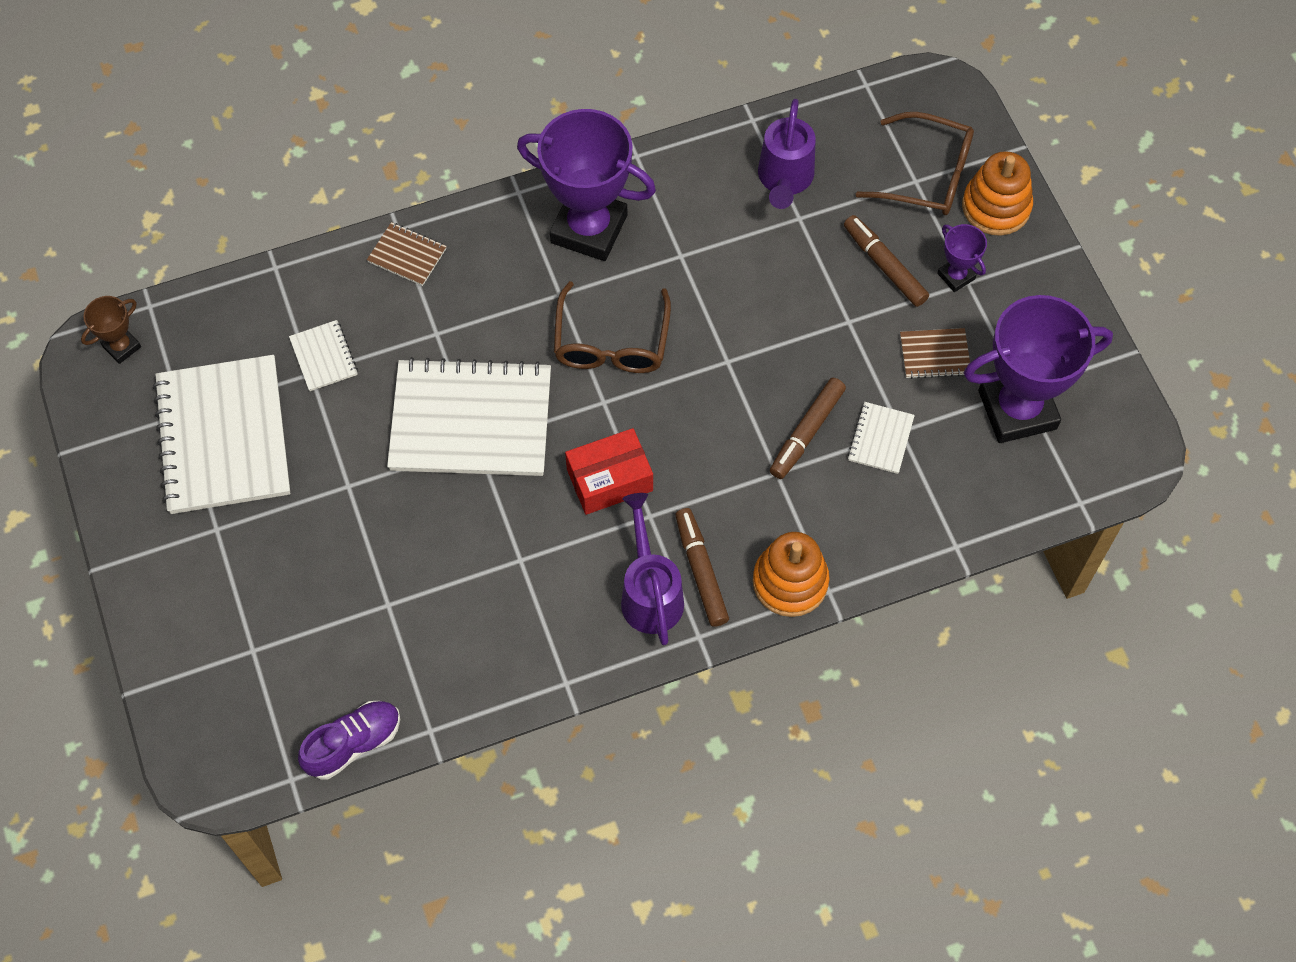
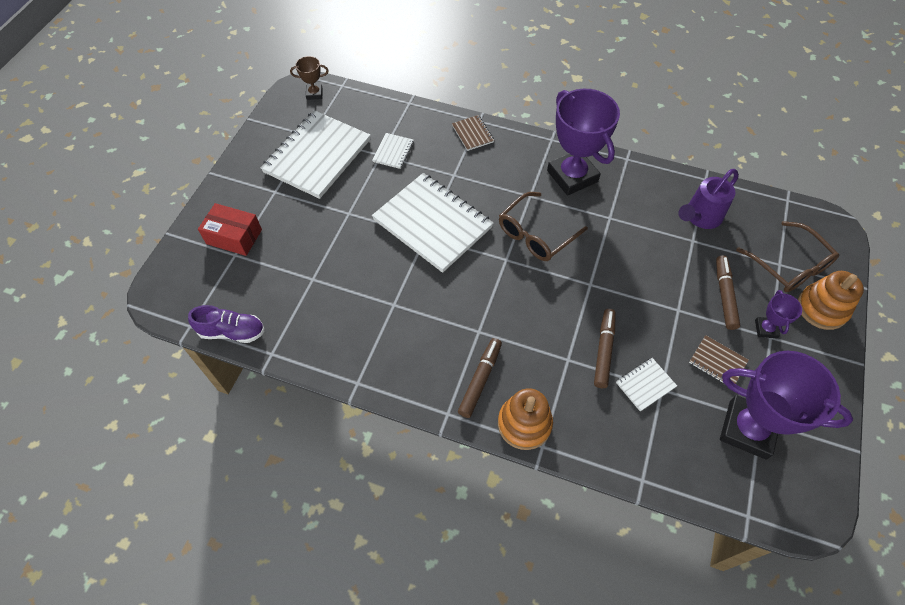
camera: 40 degrees right, 5 degrees down
(609, 480) = (474, 299): red box -> red box (234, 237)
(650, 594) = (442, 371): purple watering can -> none
(806, 432) = (604, 350): brown marker -> brown marker turned 120 degrees clockwise

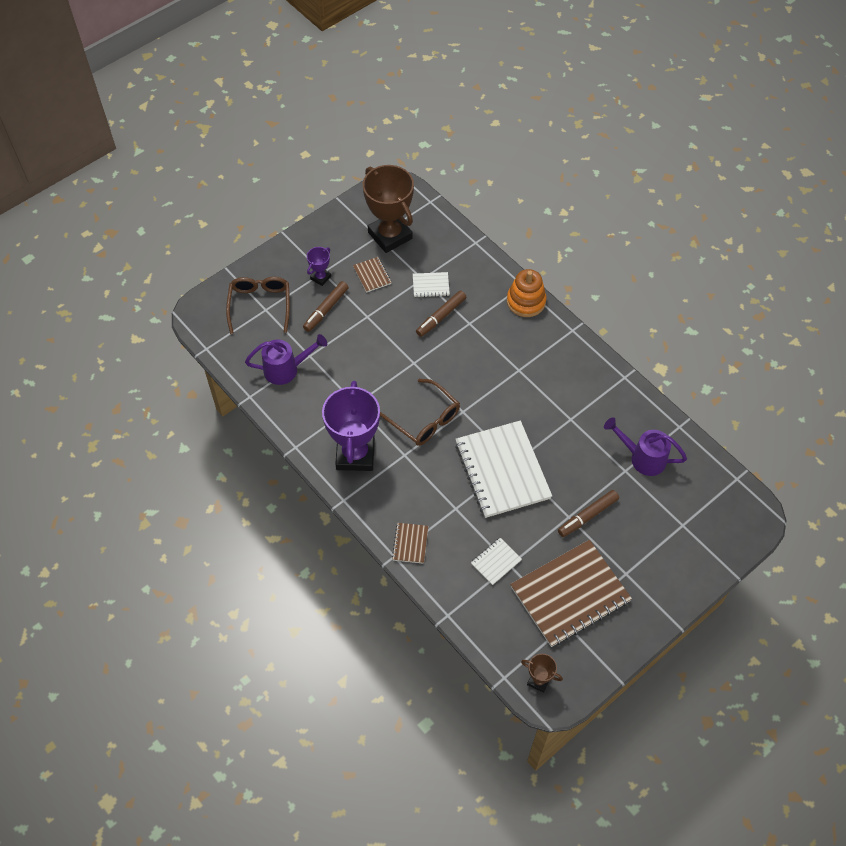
camera: 150 degrees left, 0 degrees up
(232, 332) = (704, 457): purple shoe -> none
(234, 237) = (678, 543): red box -> none
(299, 300) = (643, 458): none -> purple watering can
(317, 156) = (570, 594): white notebook -> brown notebook
(480, 380) = (538, 339): brown marker -> brown marker (587, 516)
(536, 234) = (425, 419): brown glasses -> brown glasses turned 60 degrees clockwise
(747, 429) = (390, 235): purple trophy -> brown trophy
(822, 308) = (270, 271): orange stacking toy -> none

